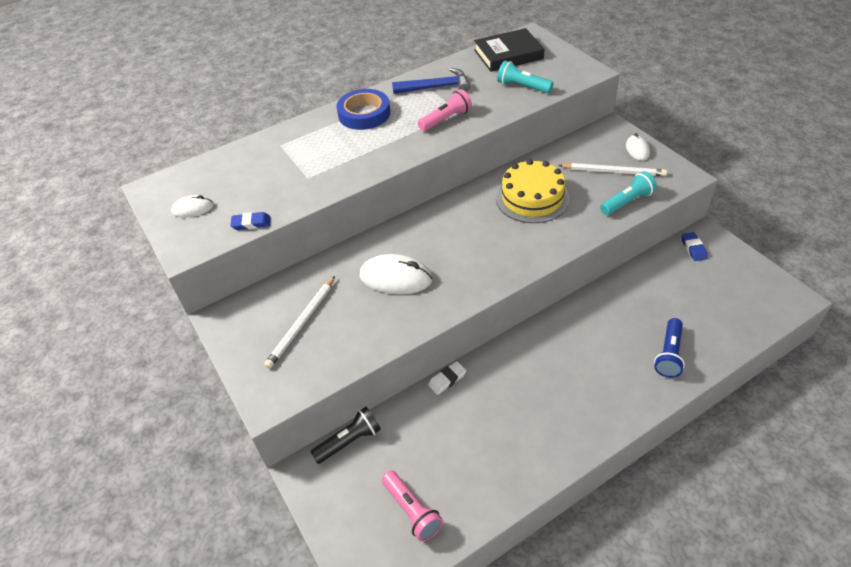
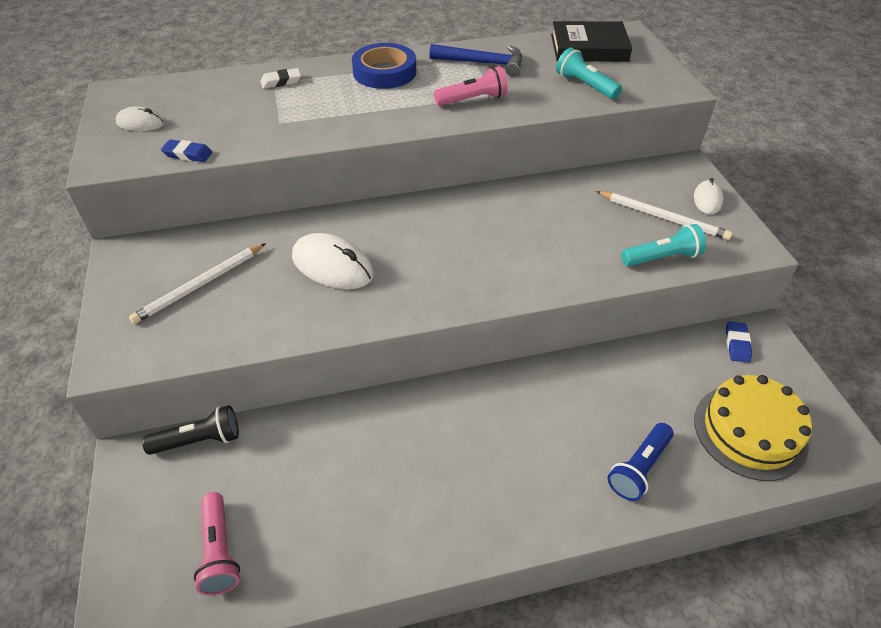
camera: 15 degrees right, 0 degrees up
(447, 379) = (348, 406): white eraser -> white eraser (281, 81)
(532, 198) = (544, 221): yellow cake -> yellow cake (750, 431)

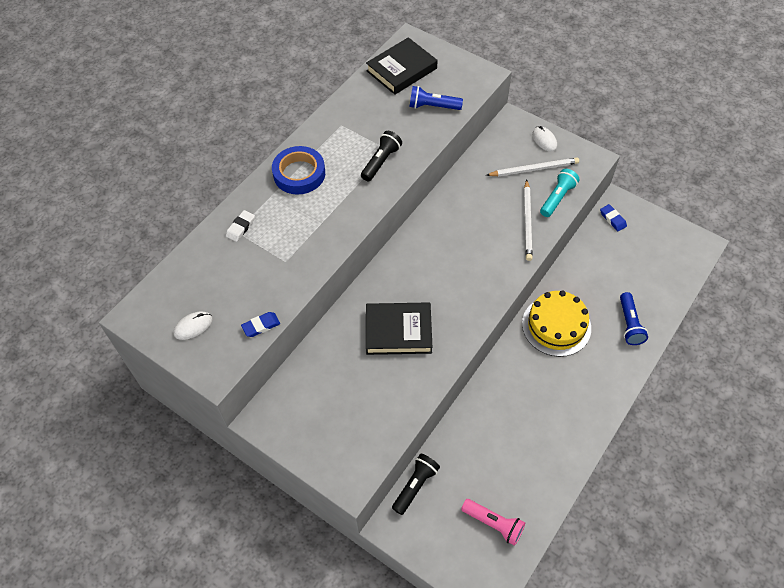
camera: 40 degrees left, 10 degrees up
(200, 285) = (339, 401): white pencil -> white pencil (527, 222)
(332, 266) = (398, 331): white mouse -> black book
(473, 99) = (381, 161): pink flashlight -> black flashlight
(483, 63) = (352, 125): blue hammer -> none
(585, 86) = (433, 106): turquoise flashlight -> blue flashlight
(750, 431) = (657, 266): yellow cake -> yellow cake (556, 326)

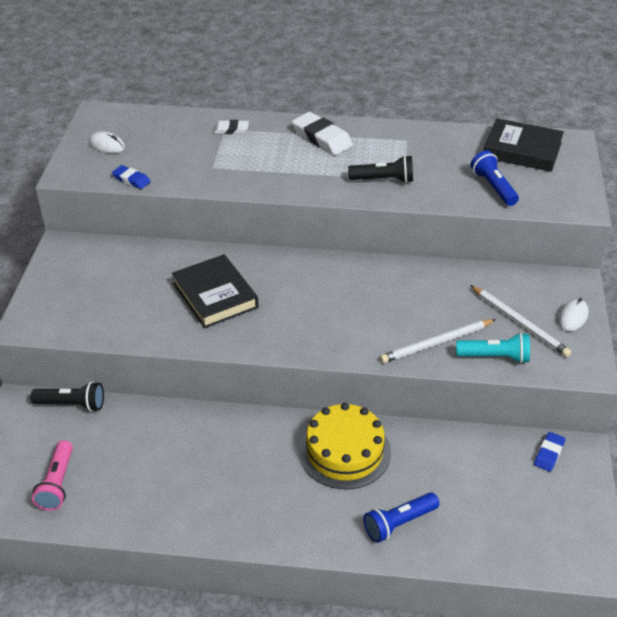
camera: 60 degrees right, 15 degrees down
(299, 174) = (322, 138): blue tape -> white eraser

